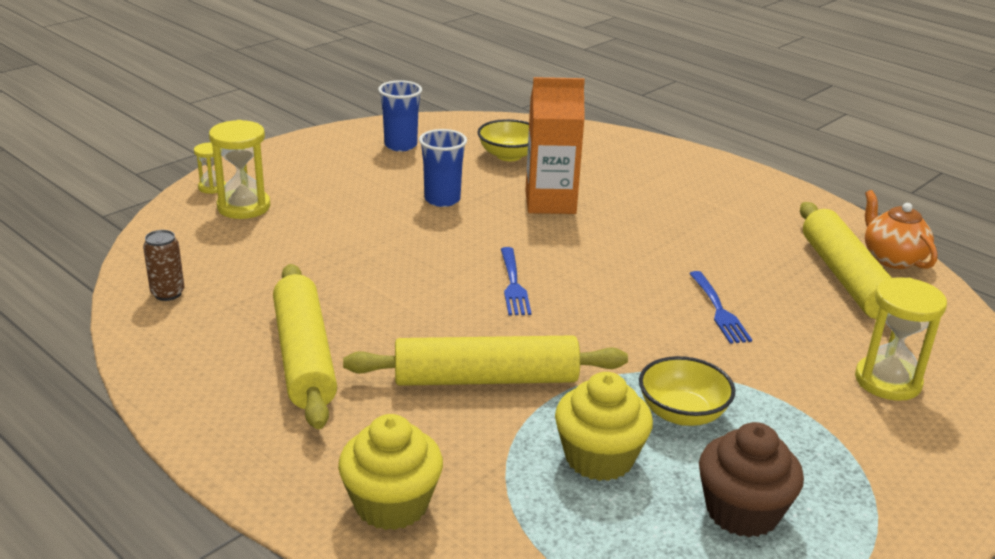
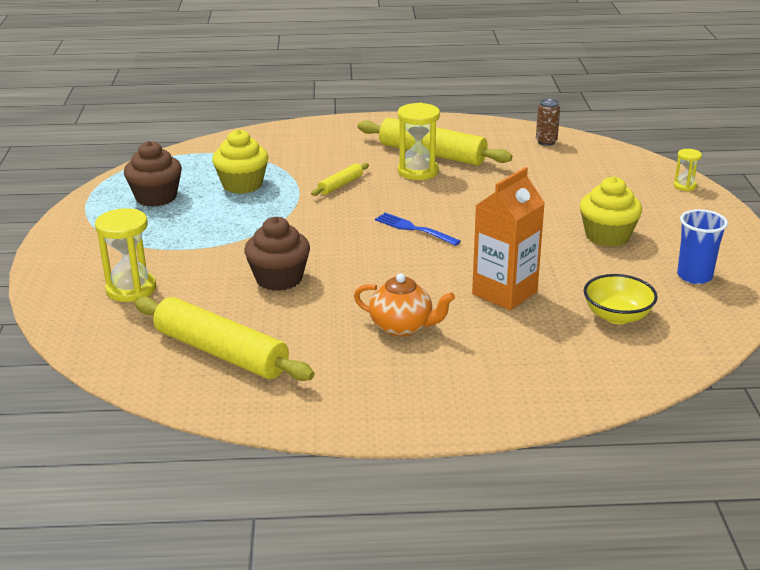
camera: 135 degrees right, 0 degrees up
(243, 207) = (638, 187): yellow hourglass -> yellow hourglass (418, 171)
(391, 504) = (298, 138): yellow cupcake -> yellow cupcake (607, 236)
(442, 199) = (566, 253): blue cup -> none
(486, 379) = (340, 185): yellow rolling pin -> yellow rolling pin, size x0.47
(682, 413) = (228, 217): yellow bowl -> none
(718, 310) = (279, 279): blue fork -> brown cupcake
(892, 258) = (202, 395): orange teapot -> orange teapot (402, 327)

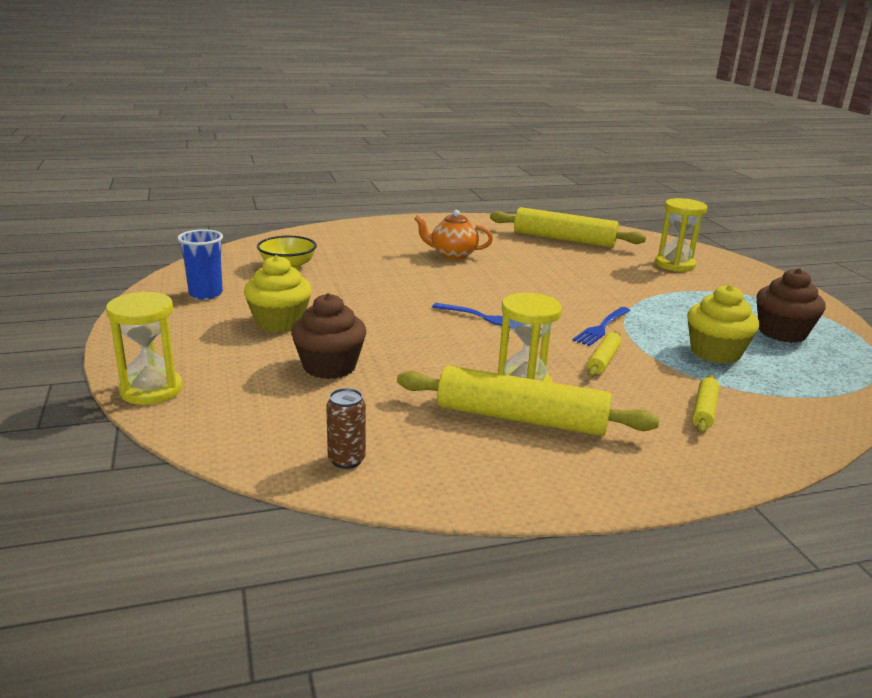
camera: 165 degrees right, 5 degrees down
(279, 279) = (571, 275): brown cupcake -> brown cupcake (329, 366)
(306, 150) = (704, 410): none -> yellow rolling pin
(312, 212) = (602, 327): none -> blue fork
(504, 293) = (380, 275): orange carton -> none
(684, 186) = (151, 390): yellow hourglass -> yellow hourglass, size x1.86

